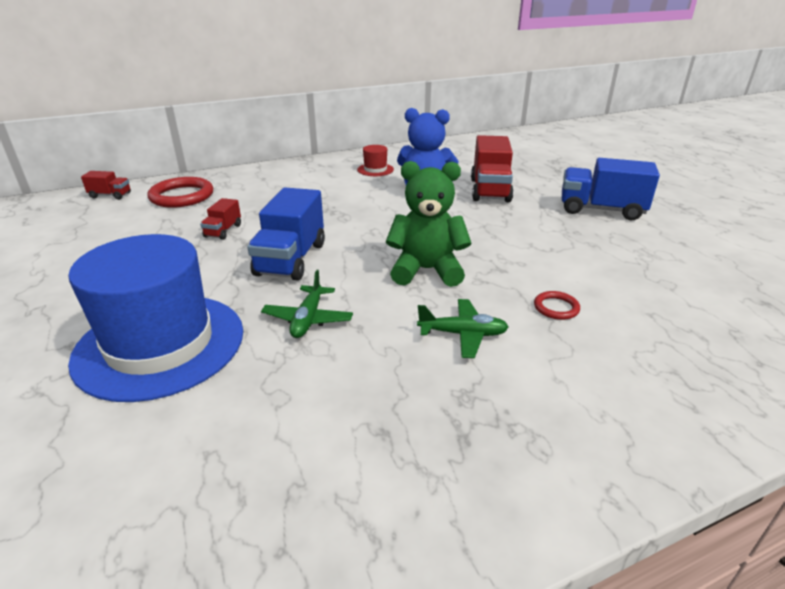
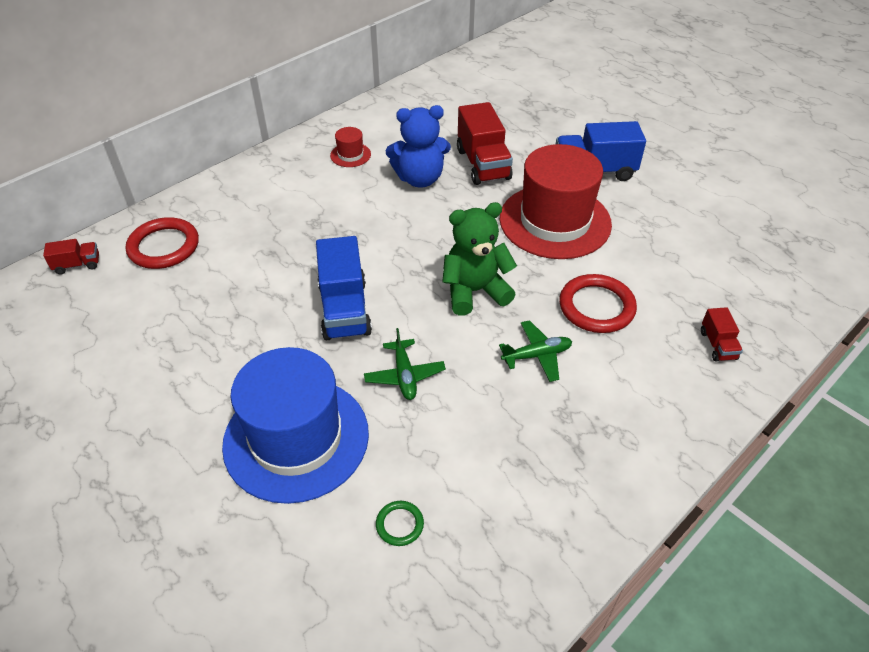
camera: 20 degrees left, 15 degrees up
(192, 456) = (399, 524): none -> green ring
(223, 231) = (250, 288): red truck -> red truck (718, 345)
(541, 236) = (555, 221): none -> red hat
(556, 308) = (596, 307): red ring -> red ring, size x2.01

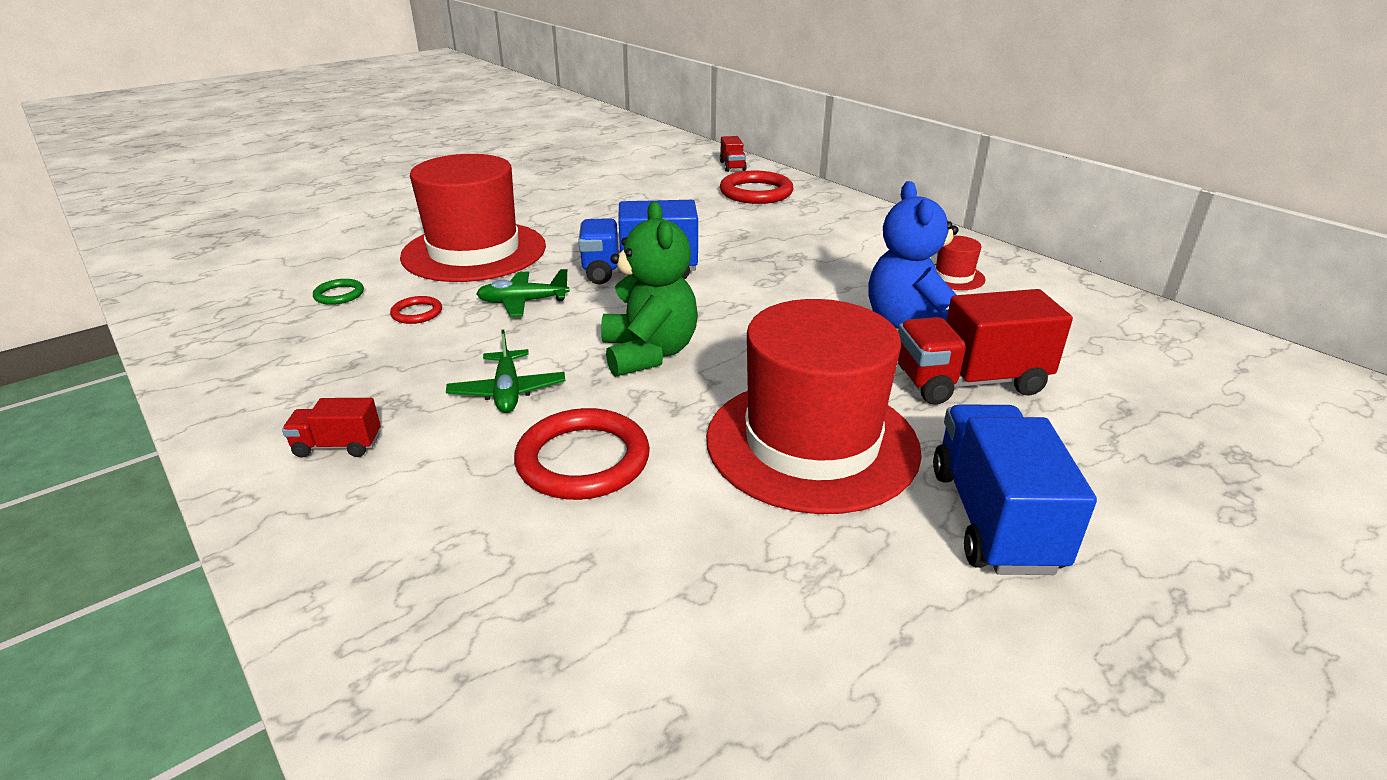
camera: 95 degrees right, 15 degrees down
(296, 438) = (474, 251): blue hat -> red hat
(431, 445) = (417, 313): none -> red ring
(718, 345) = (429, 600): red truck -> red truck (338, 446)

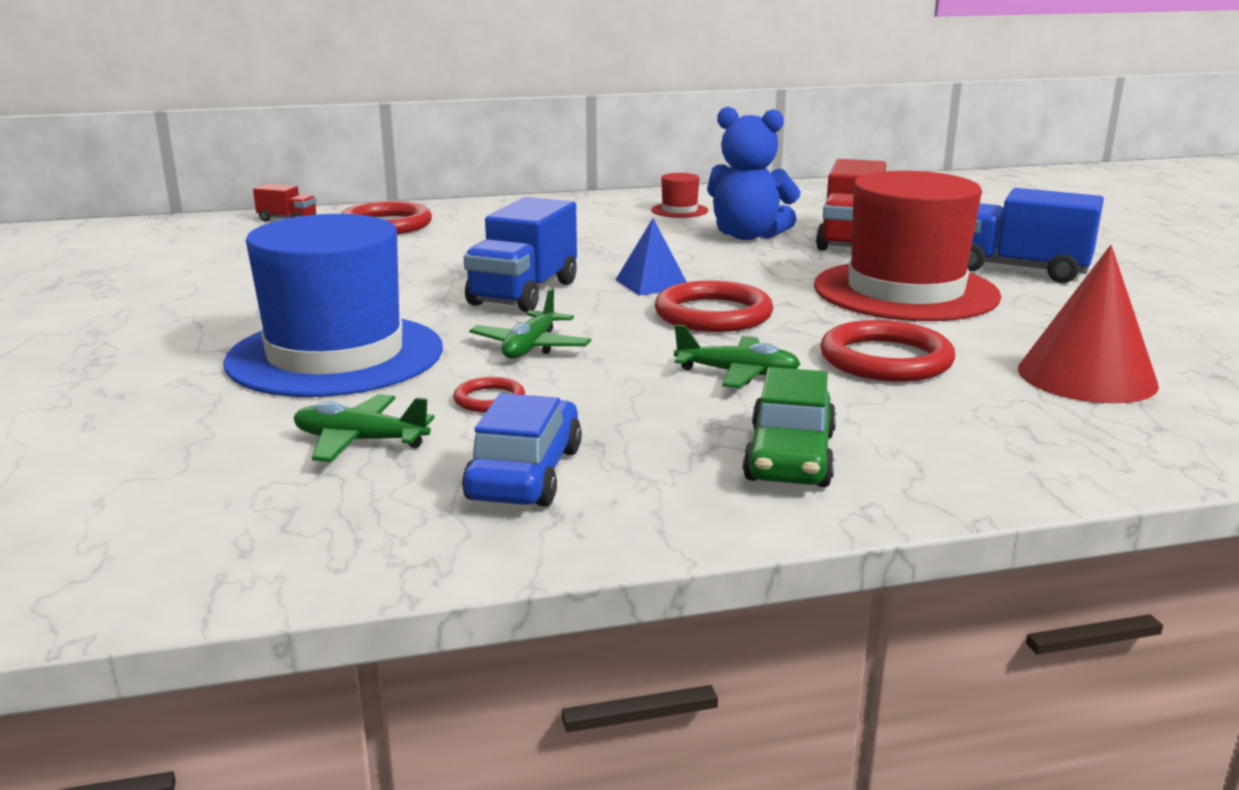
camera: 65 degrees left, 10 degrees down
(296, 353) = (525, 474): none -> blue car
(338, 446) = (790, 457): red truck -> green car
(339, 295) = (360, 441): green ring -> green plane
(474, 251) = (335, 355): red hat -> blue hat
(603, 606) = (1086, 376): none -> red cone
(649, 353) = (713, 314): green teddy bear -> red ring
(709, 312) = (652, 284): none -> blue pyramid

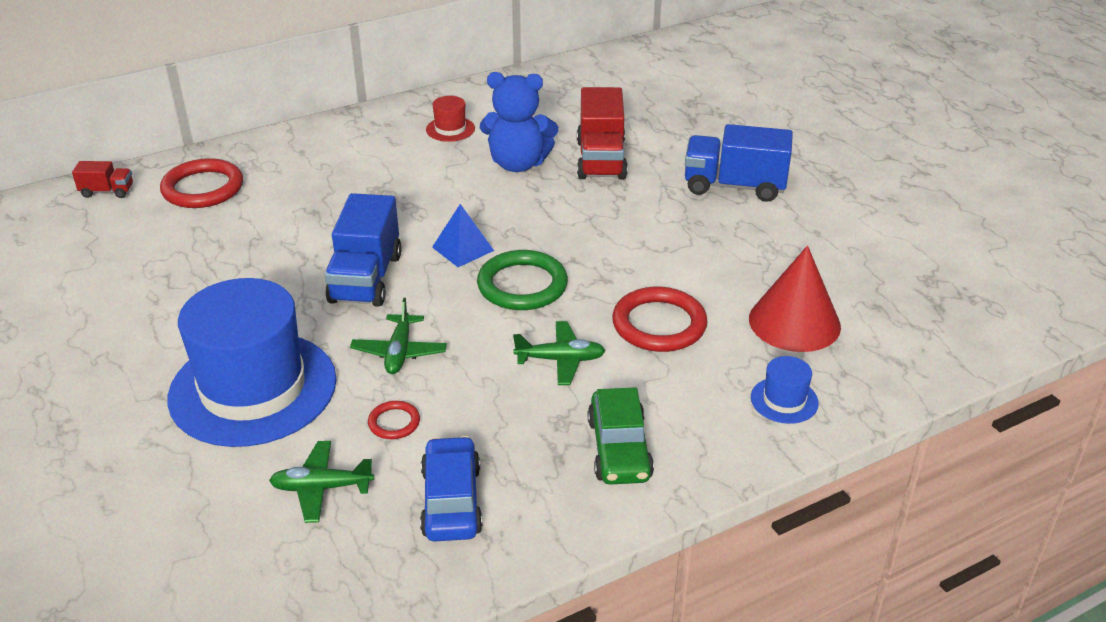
camera: 15 degrees left, 15 degrees up
(713, 314) = (522, 285): red ring -> green ring
(905, 291) = (656, 230): red hat -> none
(1059, 441) = (784, 400): none -> blue hat

